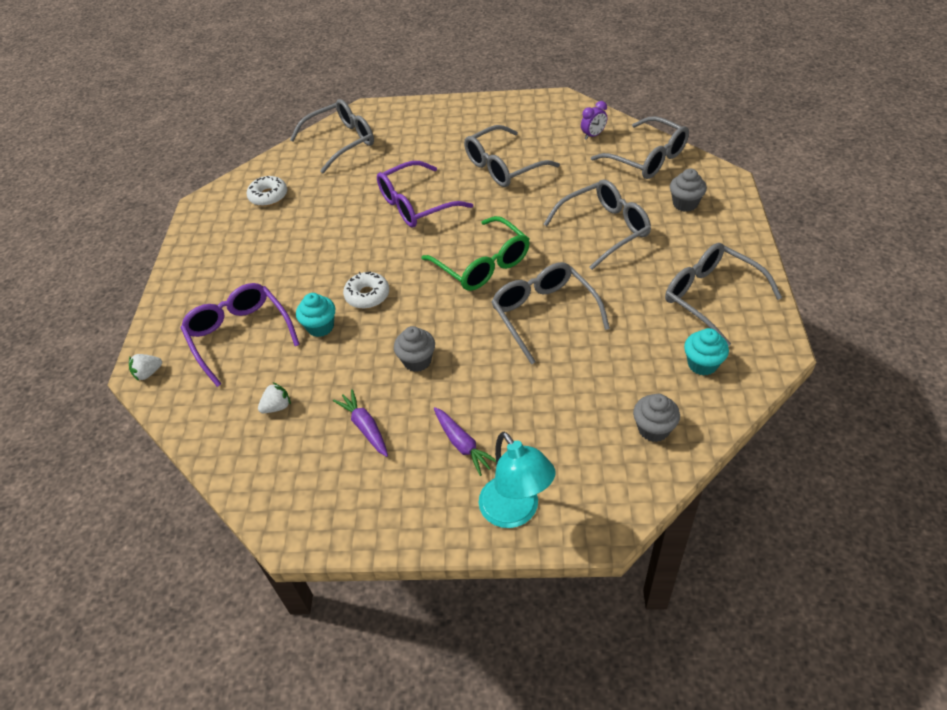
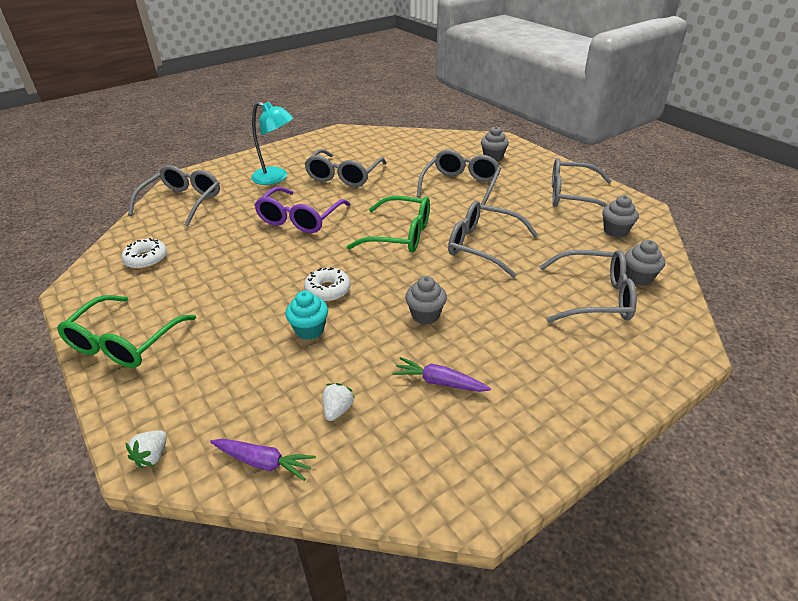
camera: 40 degrees left, 10 degrees down
(197, 271) = (124, 343): none -> green glasses
(239, 335) = (231, 373): purple glasses -> none
(463, 445) = (532, 352): purple carrot -> purple carrot (264, 462)
(515, 512) = (627, 375): turquoise lamp -> turquoise lamp (276, 178)
(593, 135) = (388, 142): purple clock -> none
(648, 158) = (440, 143): grey glasses -> grey glasses (594, 297)
(702, 364) = (615, 231): turquoise cupcake -> grey cupcake

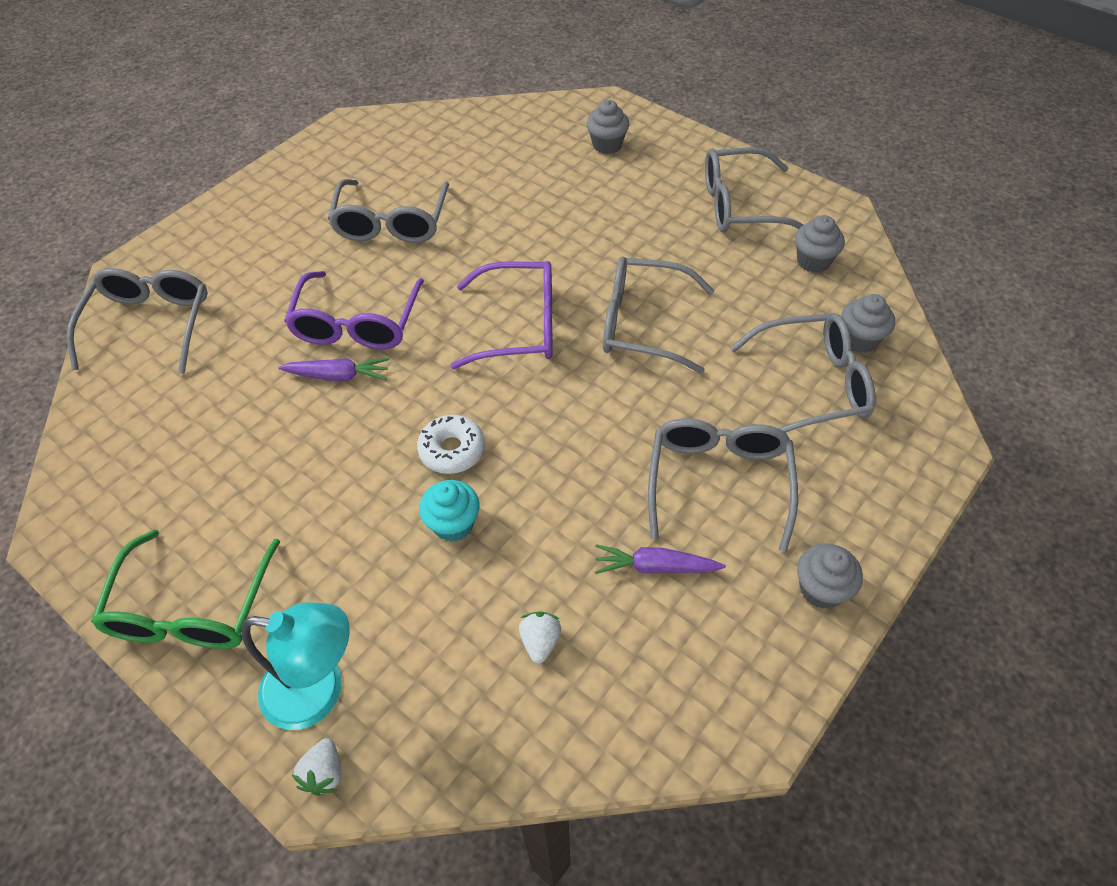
camera: 15 degrees left, 15 degrees up
(146, 259) = (148, 451): white donut -> none
(264, 462) = (475, 742): purple carrot -> purple carrot (338, 375)
(276, 178) = (284, 246): turquoise lamp -> turquoise lamp (319, 691)
(400, 235) = (520, 326): green glasses -> purple glasses
(425, 315) = (602, 463): grey cupcake -> grey cupcake (821, 589)
(461, 186) = (577, 212): grey glasses -> grey glasses (718, 481)

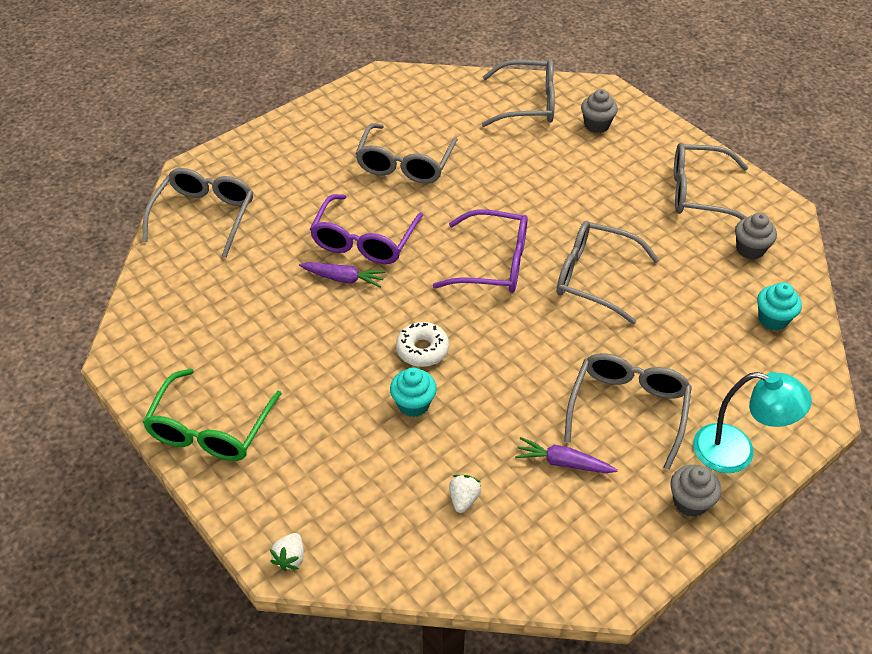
camera: 10 degrees right, 5 degrees down
(319, 691) = (294, 503): turquoise lamp -> turquoise lamp (736, 452)
(812, 384) = (723, 348): grey glasses -> grey glasses (528, 103)
(859, 339) = (773, 319): grey cupcake -> turquoise cupcake

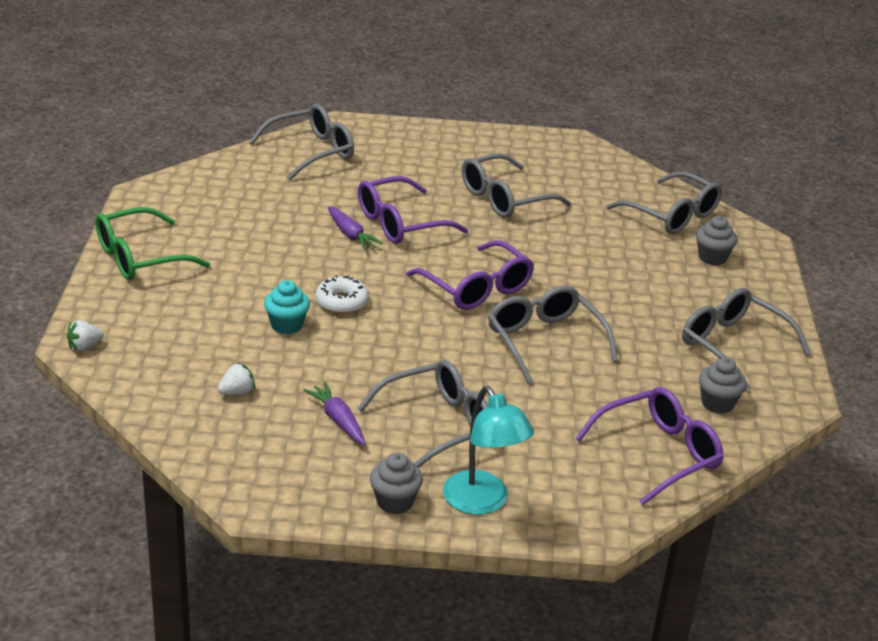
camera: 40 degrees right, 15 degrees down
(773, 319) = (659, 453): turquoise cupcake -> purple glasses

